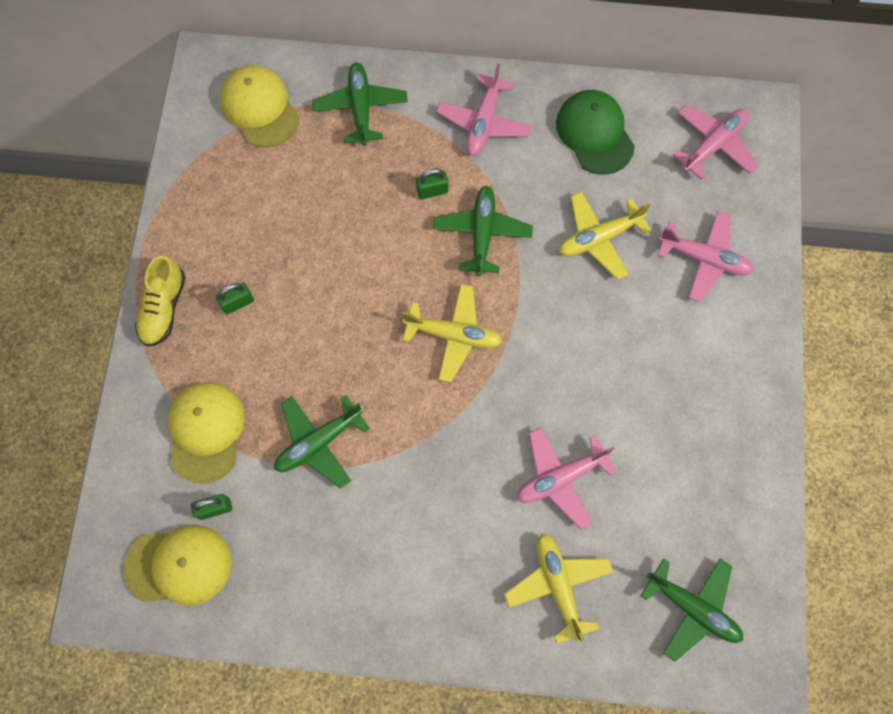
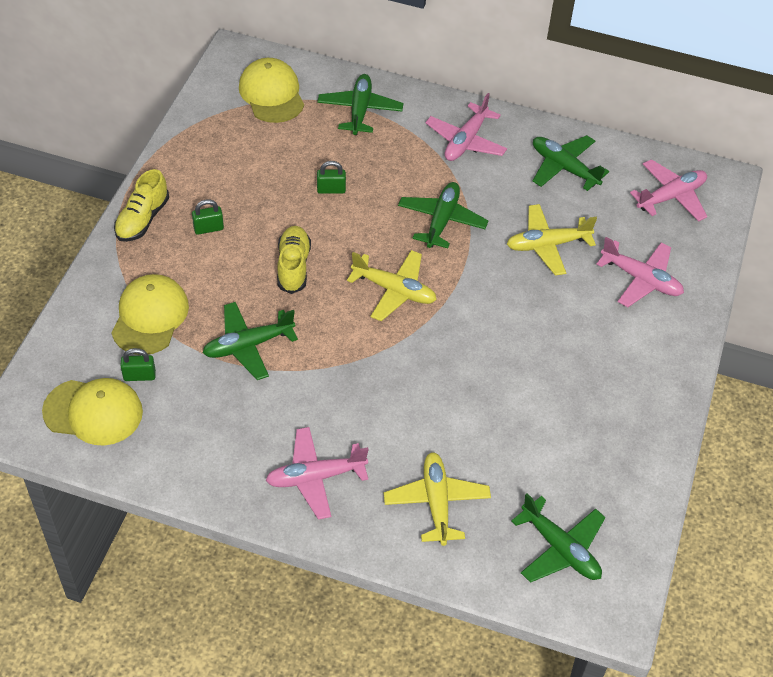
camera: 10 degrees right, 20 degrees down
(340, 330) = (293, 266): none -> yellow shoe
(432, 191) = (405, 181): green padlock -> green padlock (331, 189)
(560, 478) = (462, 419): pink plane -> pink plane (315, 477)
(594, 133) = (564, 168): green cap -> green plane

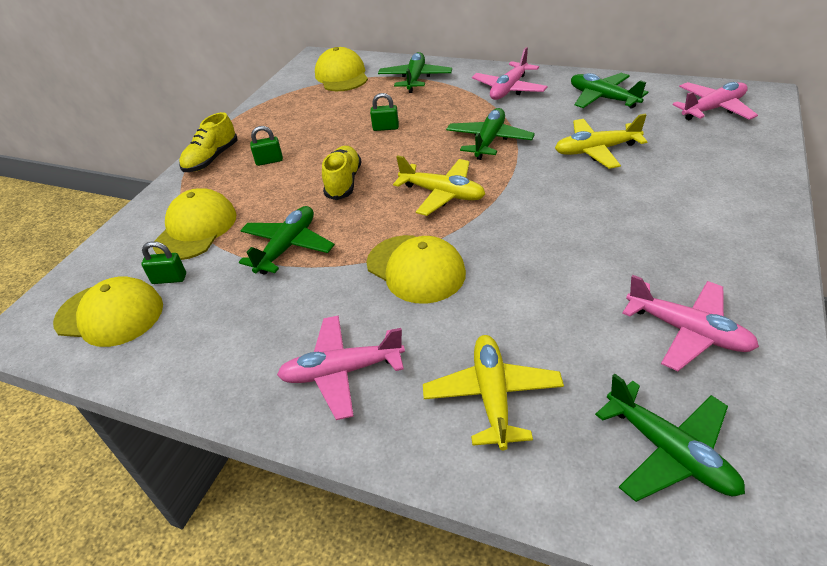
camera: 10 degrees right, 10 degrees down
(248, 345) = (287, 247): green plane -> green plane turned 135 degrees clockwise
(372, 378) = (416, 269): none -> yellow cap
(641, 279) = (701, 169): pink plane -> pink plane (688, 331)

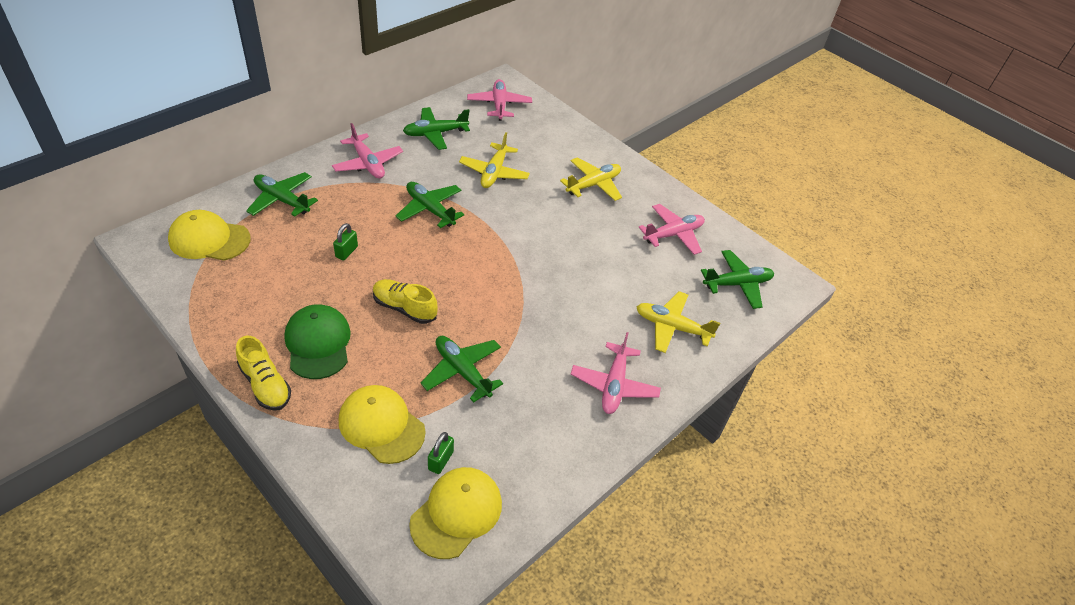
camera: 75 degrees left, 5 degrees up
(269, 161) = (318, 343): green padlock -> green cap
(416, 269) = (545, 312): yellow cap -> none
(442, 194) = (474, 263): yellow plane -> yellow plane (593, 185)

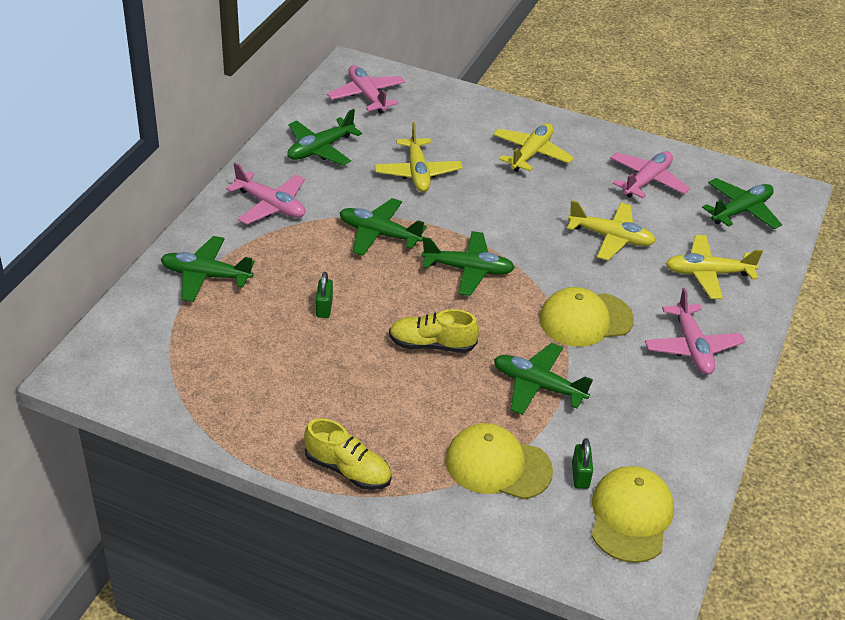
camera: 20 degrees left, 5 degrees down
(209, 239) = (159, 345): yellow cap -> yellow cap (585, 319)
(318, 343) = (369, 410): green cap -> none
(477, 259) = (468, 270): none -> green plane
(610, 270) = (611, 237): none -> yellow plane

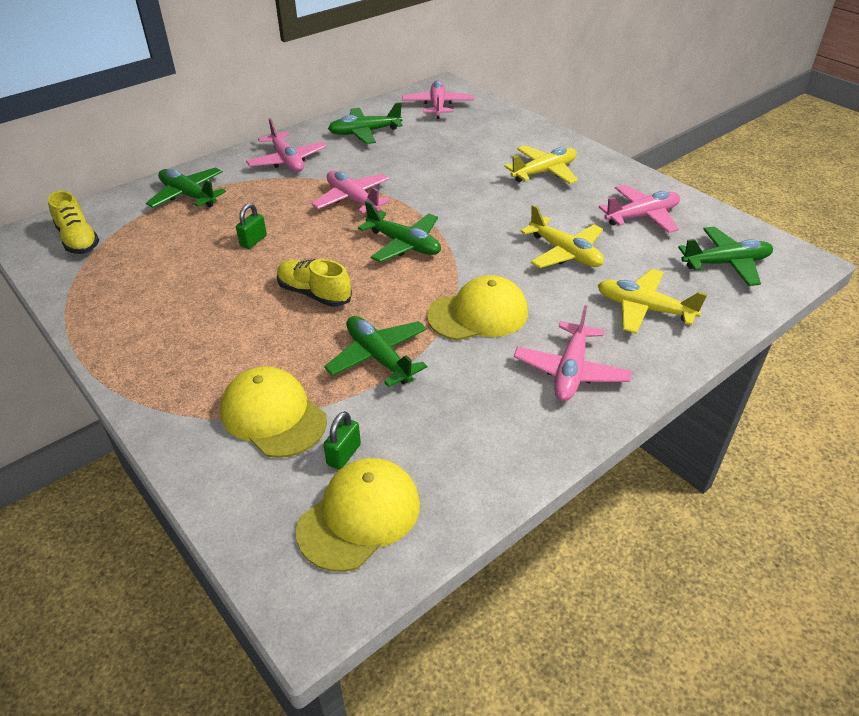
camera: 30 degrees right, 0 degrees up
(348, 470) = (140, 372): yellow shoe -> yellow shoe (78, 240)
(379, 234) = (353, 200): green plane -> pink plane
(417, 173) = (428, 164): yellow plane -> none
(585, 319) = (478, 314): yellow cap -> yellow cap turned 150 degrees clockwise

